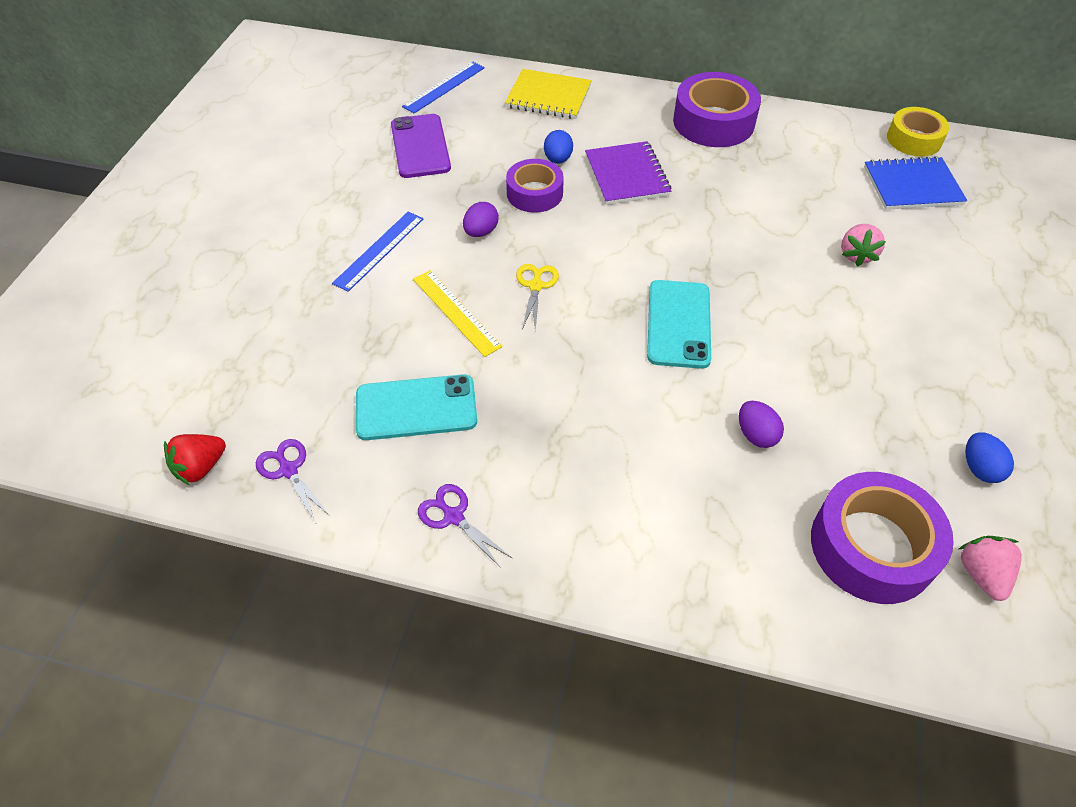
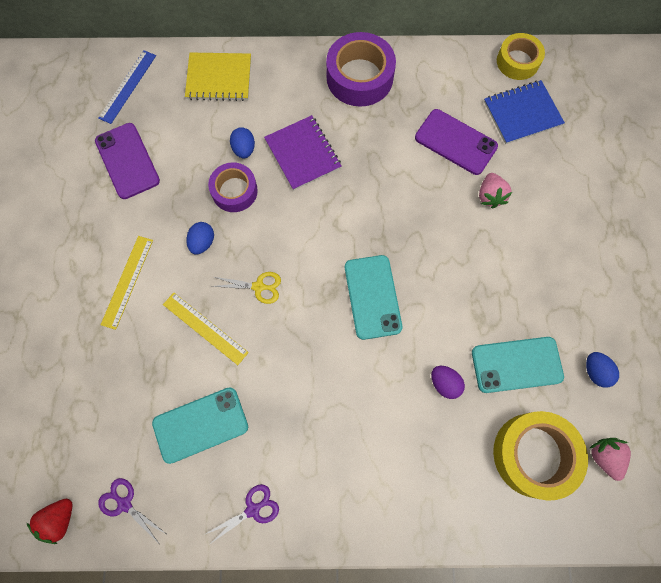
camera: 15 degrees left, 20 degrees up
(379, 250) = (127, 281): blue ruler -> yellow ruler
(453, 516) = (253, 509): purple scissors -> purple scissors turned 120 degrees clockwise
(481, 232) = (202, 242): purple egg -> blue egg
(536, 286) = (259, 287): yellow scissors -> yellow scissors turned 105 degrees clockwise
(820, 197) = (455, 142): none -> purple phone
(863, 435) = (516, 364): none -> turquoise phone
(872, 546) = (534, 454): purple tape -> yellow tape

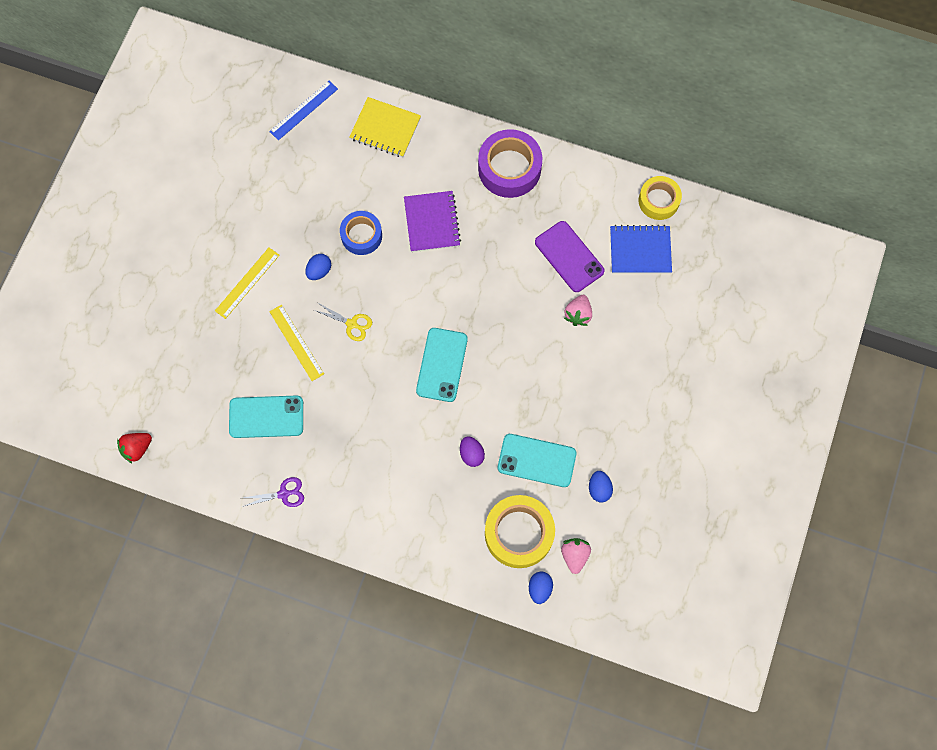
camera: 20 degrees right, 0 degrees up
(124, 504) = (189, 454): purple scissors -> none
(127, 161) = (281, 178): purple phone -> none
(234, 191) = (361, 235): purple tape -> blue tape
(244, 149) = (383, 201): blue egg -> blue egg (539, 588)

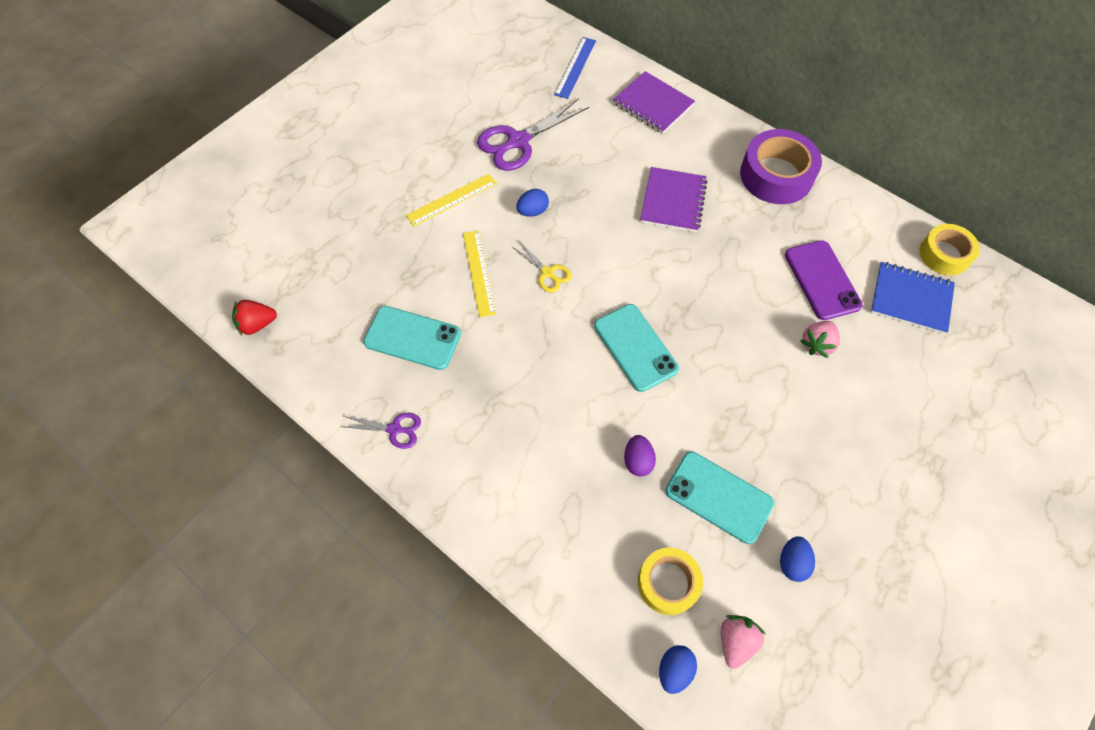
camera: 20 degrees right, 10 degrees down
(281, 206) = (518, 142): none -> purple scissors
(303, 110) = (575, 67): blue ruler -> blue ruler turned 45 degrees counterclockwise
(361, 235) = (591, 191): blue tape -> none
(385, 128) = (653, 104): yellow notebook -> purple notebook
(442, 365) = (635, 347): turquoise phone -> turquoise phone turned 60 degrees counterclockwise
(519, 533) = (668, 583): yellow tape -> yellow tape, size x0.64

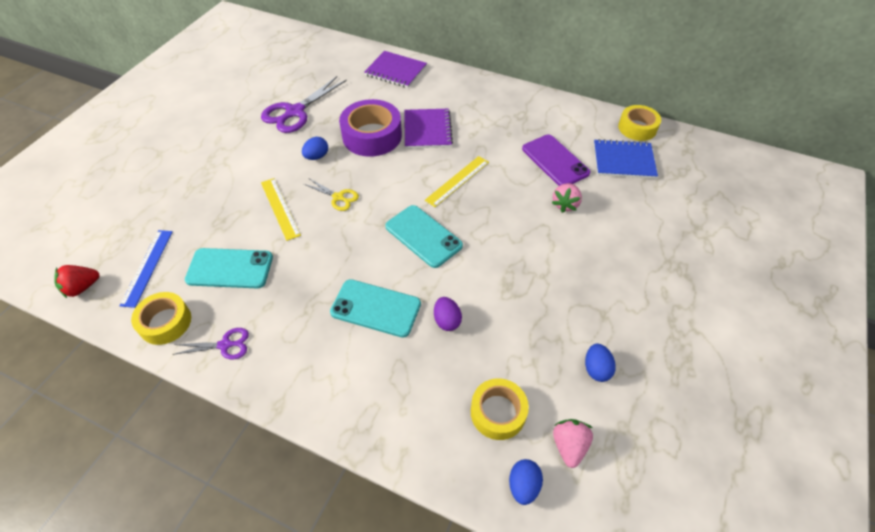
camera: 15 degrees left, 10 degrees down
(337, 387) = (165, 322): none -> yellow tape
(452, 200) = (247, 161): yellow ruler -> yellow ruler (457, 181)
(575, 67) = (330, 57): blue ruler -> blue ruler (147, 267)
(718, 497) = (521, 332): turquoise phone -> turquoise phone (376, 308)
(776, 175) = (500, 100): purple tape -> purple tape (372, 136)

